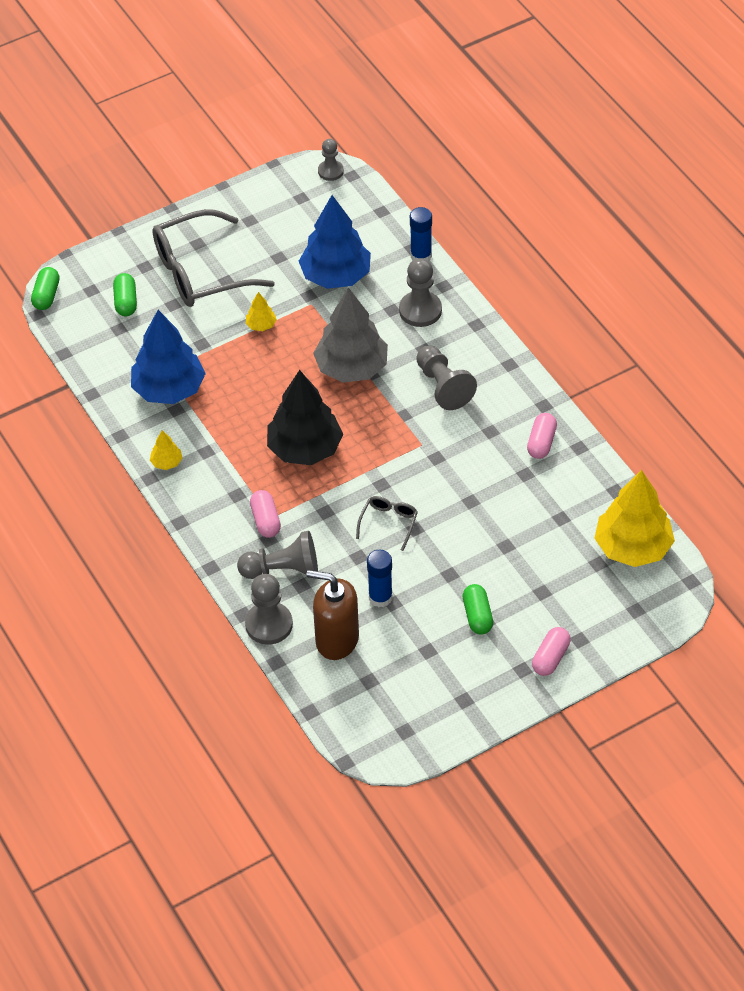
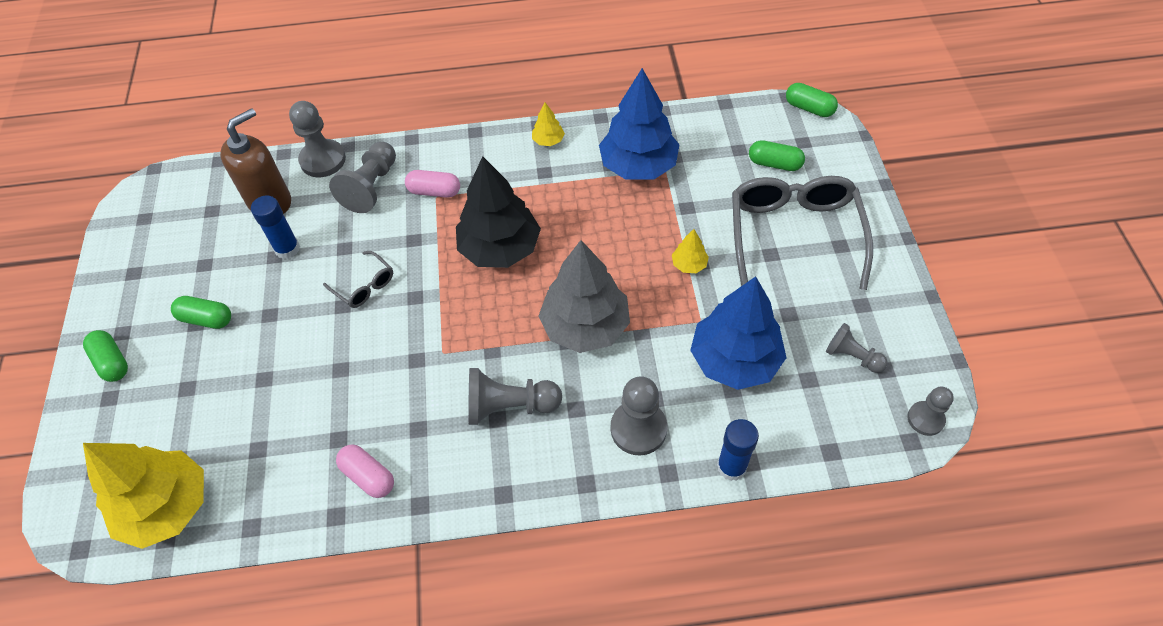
camera: 115 degrees right, 5 degrees up
(299, 216) = (852, 356): none -> grey pawn
(550, 658) = (112, 362): pink capsule -> green capsule

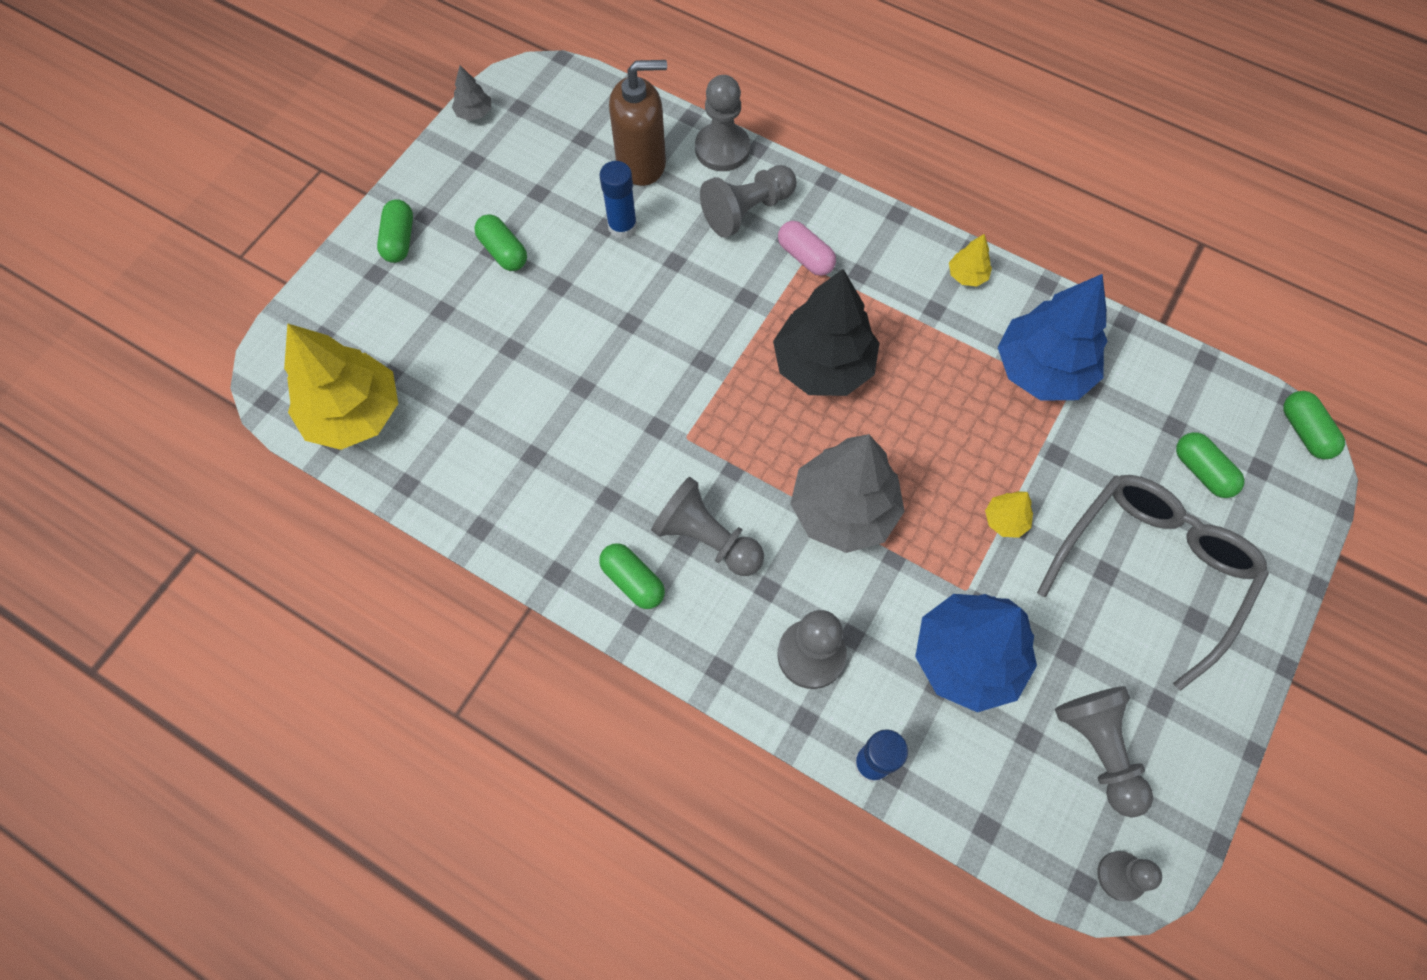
camera: 35 degrees right, 10 degrees up
(110, 242) = (474, 113): none -> grey tree
(364, 286) = (664, 315): grey glasses -> none
(368, 476) = (533, 511): pink capsule -> none
(480, 470) = (633, 581): none -> green capsule
(852, 356) = (1098, 749): grey pawn -> grey pawn, size x1.59

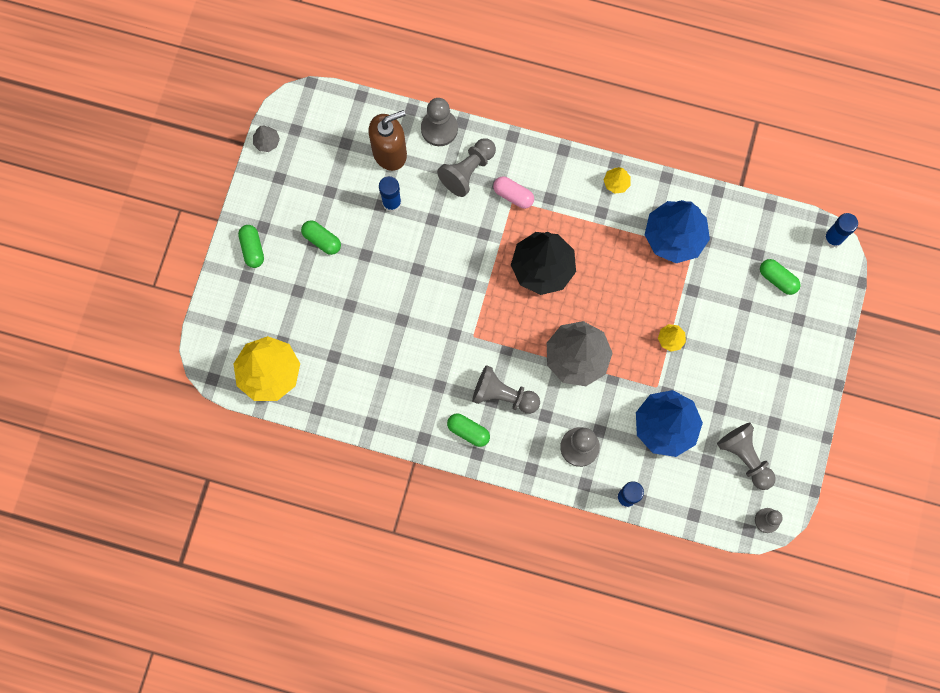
camera: 15 degrees left, 10 degrees up
(1151, 569) = (757, 347): grey glasses -> none
(1304, 432) = (833, 238): green capsule -> blue glue stick

